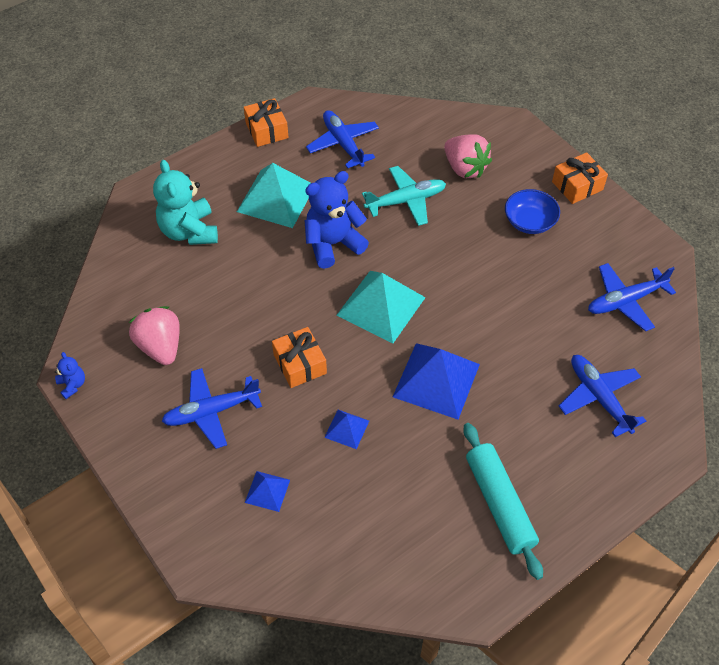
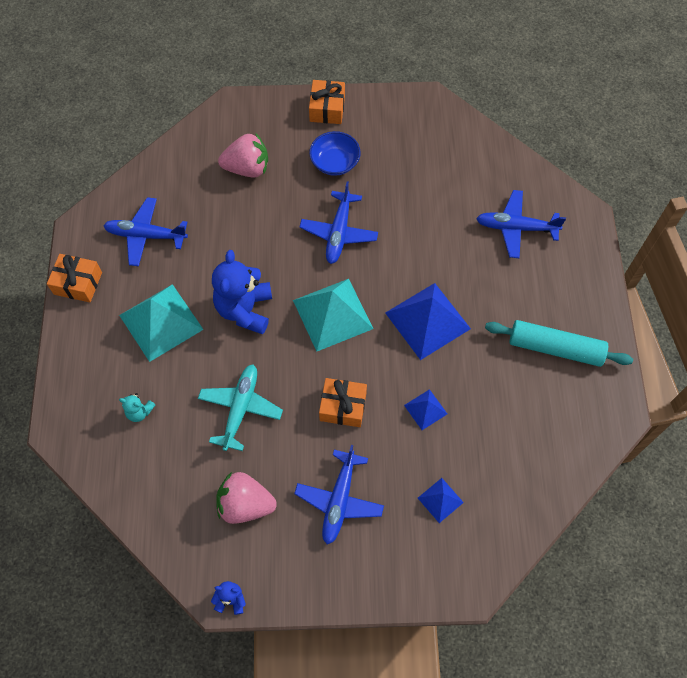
camera: 55 degrees left, 10 degrees up
(189, 231) = (139, 412): turquoise teddy bear -> turquoise teddy bear, size x0.46
(406, 201) = (245, 230): turquoise plane -> turquoise plane (240, 408)
(625, 301) = (451, 154): blue plane -> blue plane (339, 232)

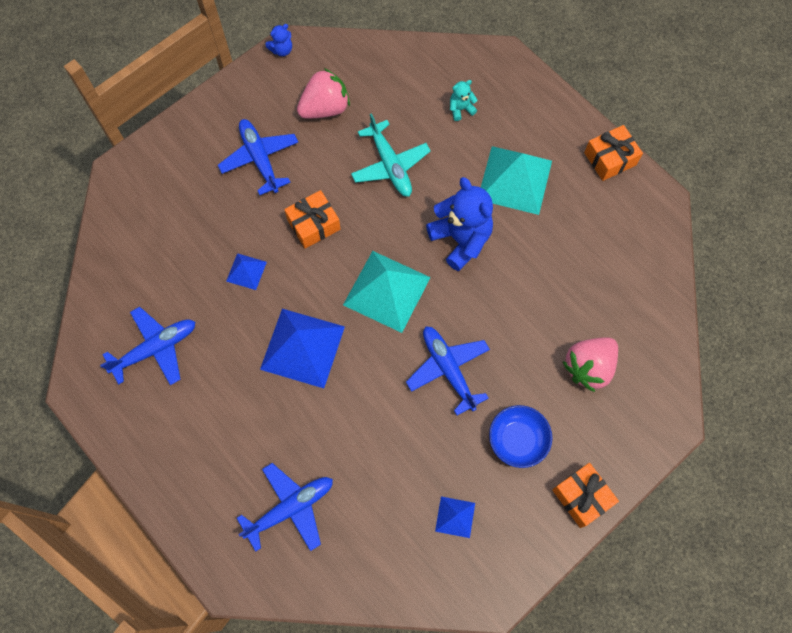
camera: 140 degrees right, 5 degrees up
(146, 235) = (603, 236): blue plane -> blue plane (156, 349)
(440, 500) = (184, 213): blue pyramid -> blue pyramid (455, 517)
(555, 348) = (172, 409): turquoise rolling pin -> none

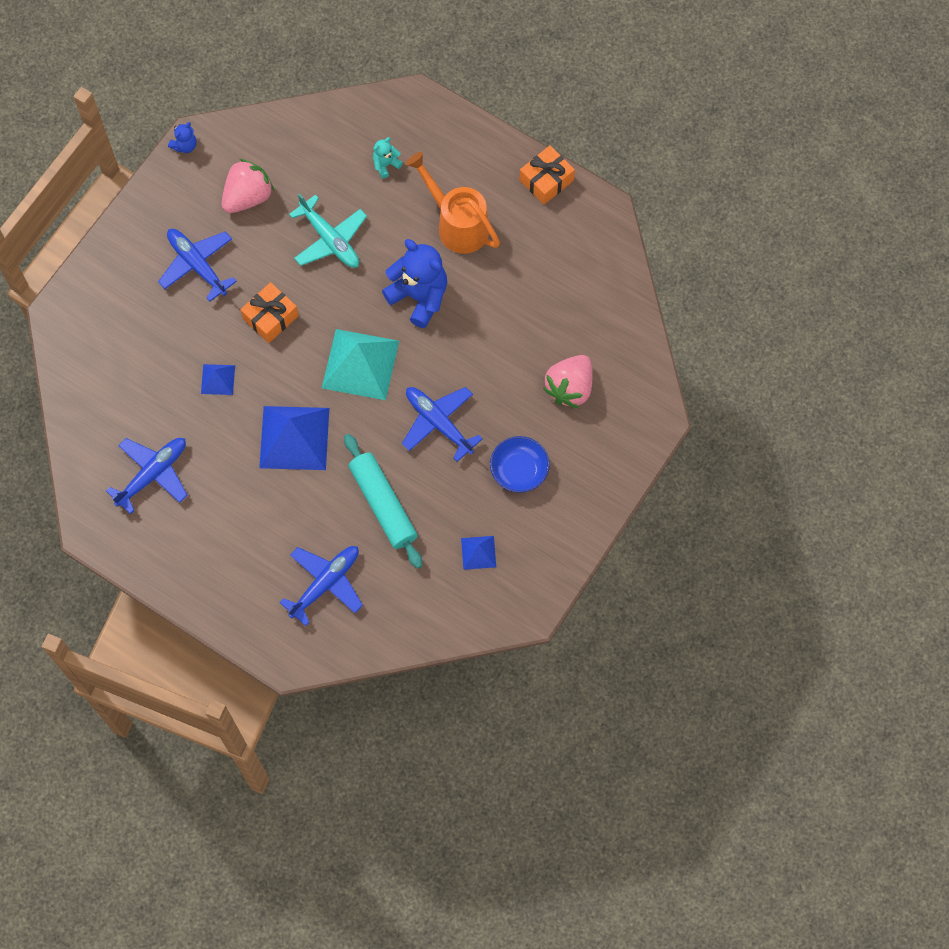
camera: 15 degrees left, 0 degrees up
(371, 439) = (383, 504): none -> turquoise rolling pin
(514, 180) = (457, 224): turquoise pyramid -> orange watering can
(582, 497) = (589, 505): orange gift -> none

